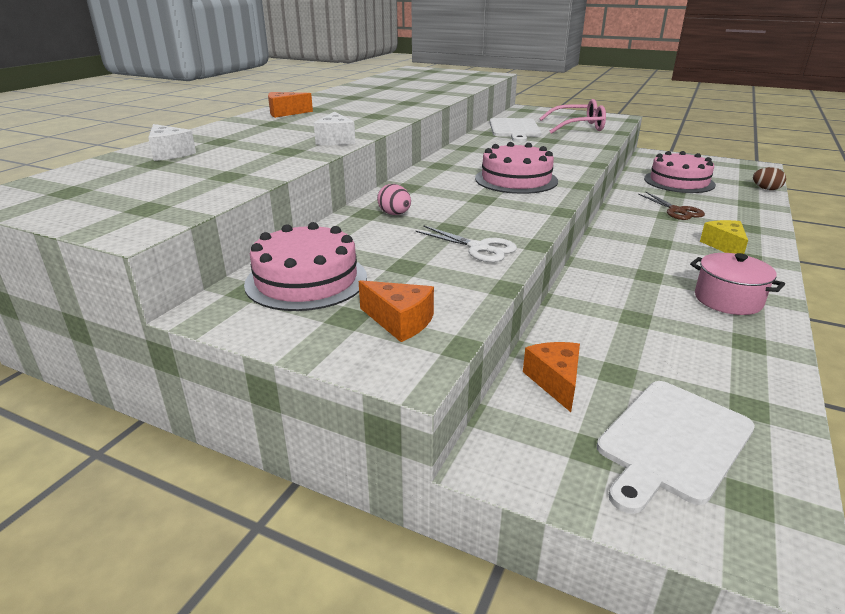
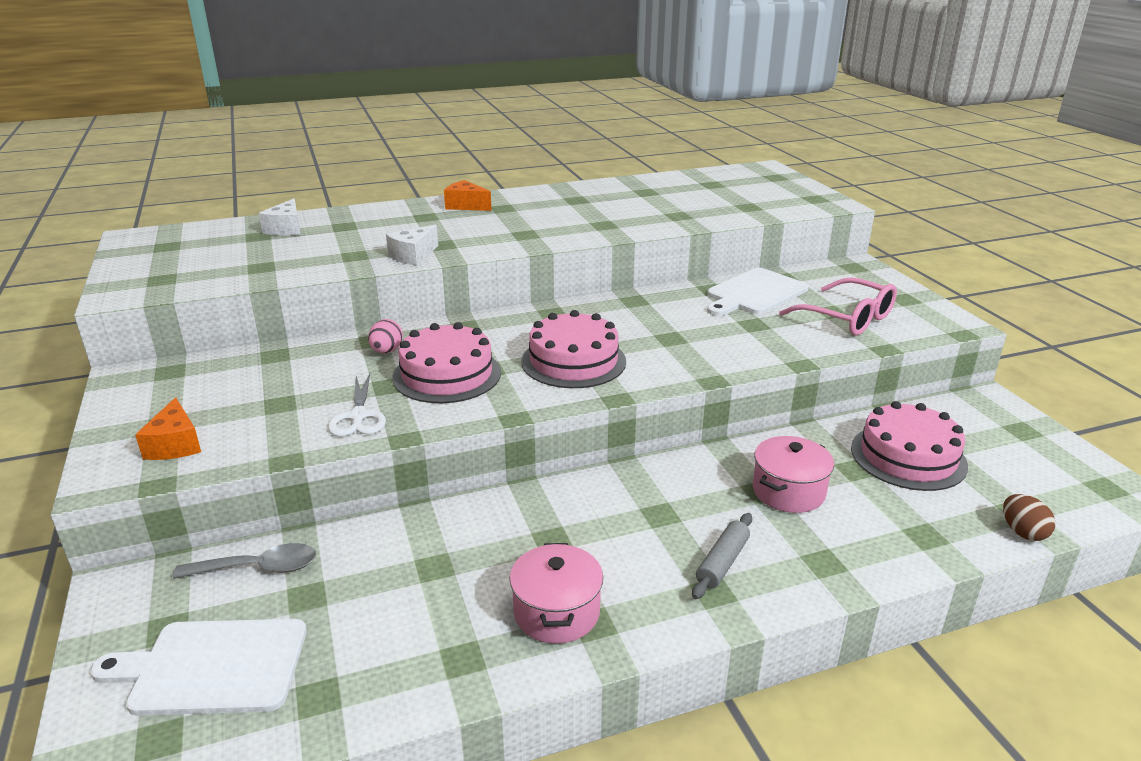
camera: 45 degrees right, 0 degrees up
(306, 280) = (209, 381): pink cake -> pink cake (447, 374)
(555, 381) = (258, 568): orange cheese -> grey spoon
(677, 211) = (788, 491): brown scissors -> pink pot
(724, 246) = (722, 562): yellow cheese -> grey rolling pin

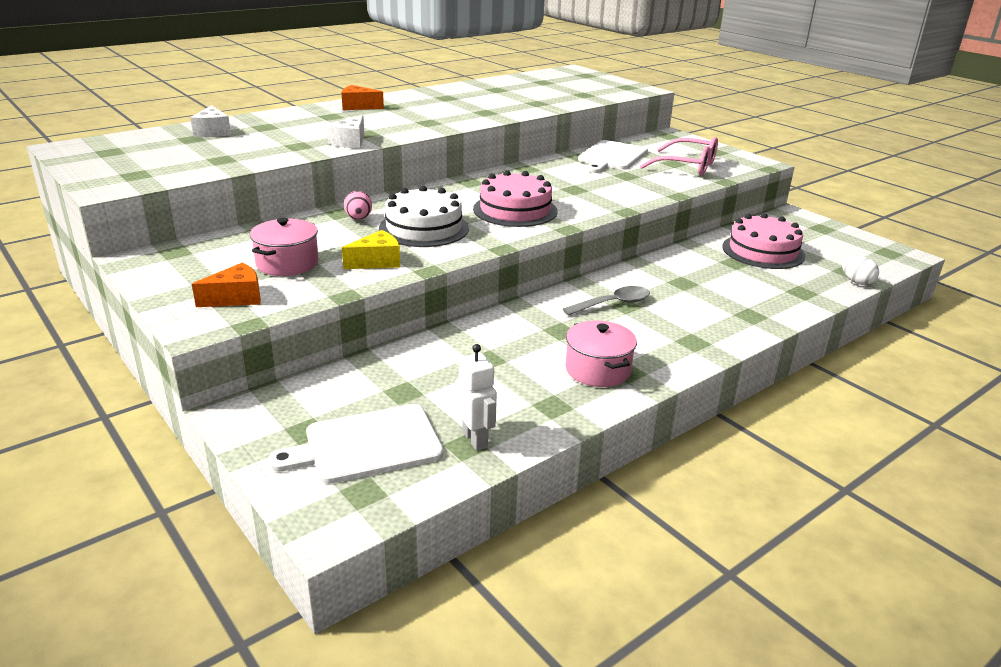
camera: 20 degrees left, 0 degrees up
(175, 445) = (236, 298): orange cheese -> orange cheese turned 90 degrees counterclockwise
(258, 568) = (347, 382): grey spoon -> grey spoon (613, 304)
(335, 689) = (475, 439): none -> white robot
(358, 416) = (377, 262): white scissors -> yellow cheese
(447, 374) = (424, 228): pink cake -> white cake
(722, 562) = (687, 325): grey rolling pin -> none
(788, 491) = (701, 280): pink pot -> pink pot (287, 263)
(1022, 532) = (856, 282): brown egg -> white egg

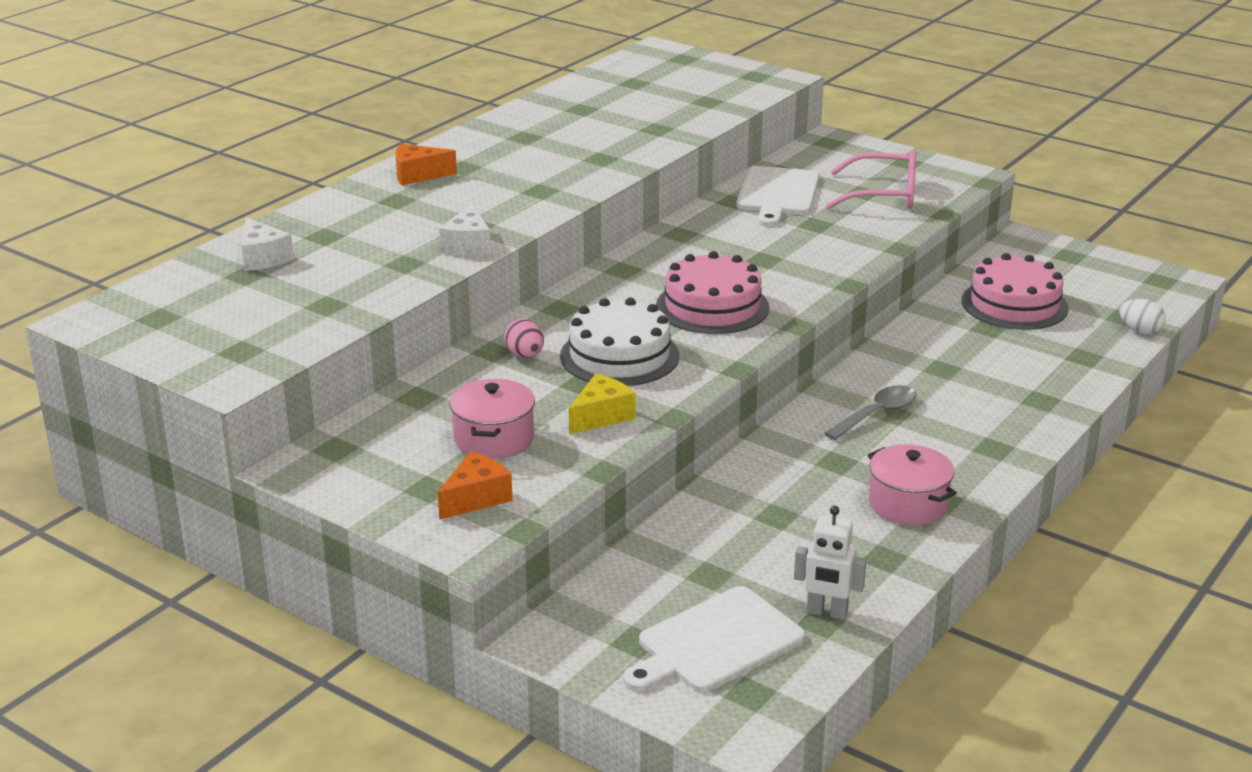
camera: 15 degrees left, 0 degrees up
(475, 439) = (826, 612): white robot -> white robot turned 150 degrees clockwise

